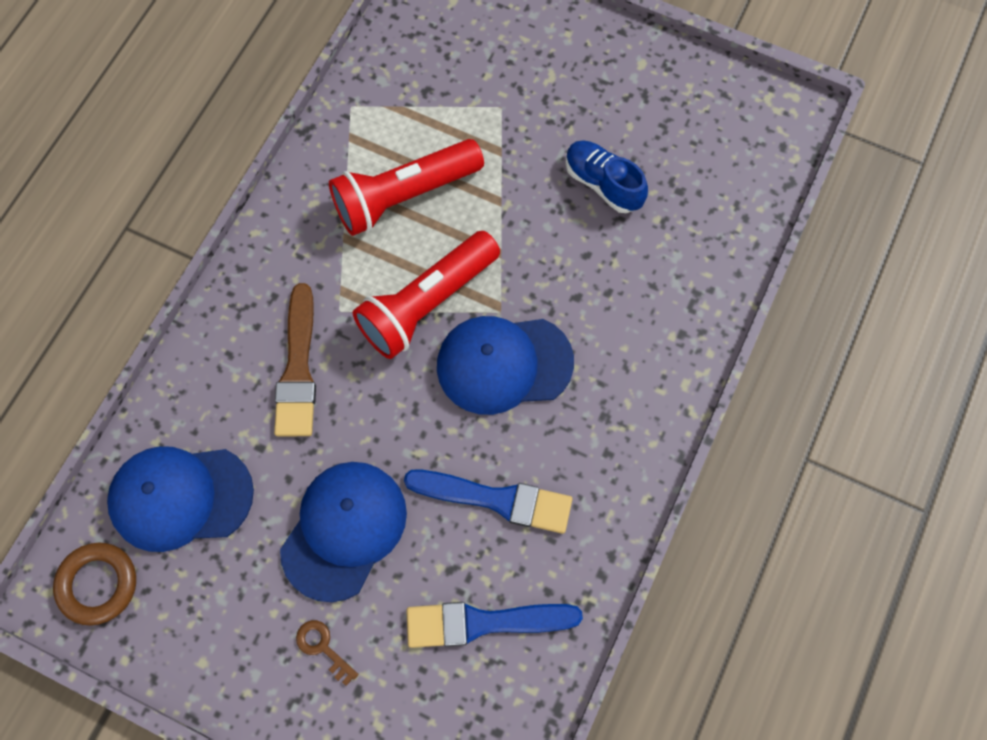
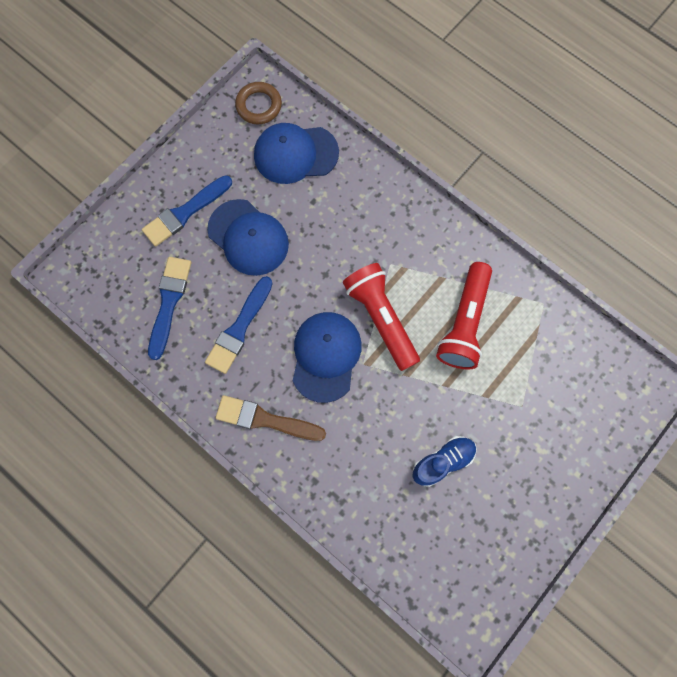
camera: 105 degrees right, 5 degrees up
(180, 497) = (295, 154): blue cap -> blue cap turned 105 degrees counterclockwise
(298, 369) = (357, 232): brown brush -> brown brush (265, 419)
(323, 648) = (185, 213): brown key -> blue brush
(404, 196) = (464, 323): red flashlight -> red flashlight turned 150 degrees counterclockwise

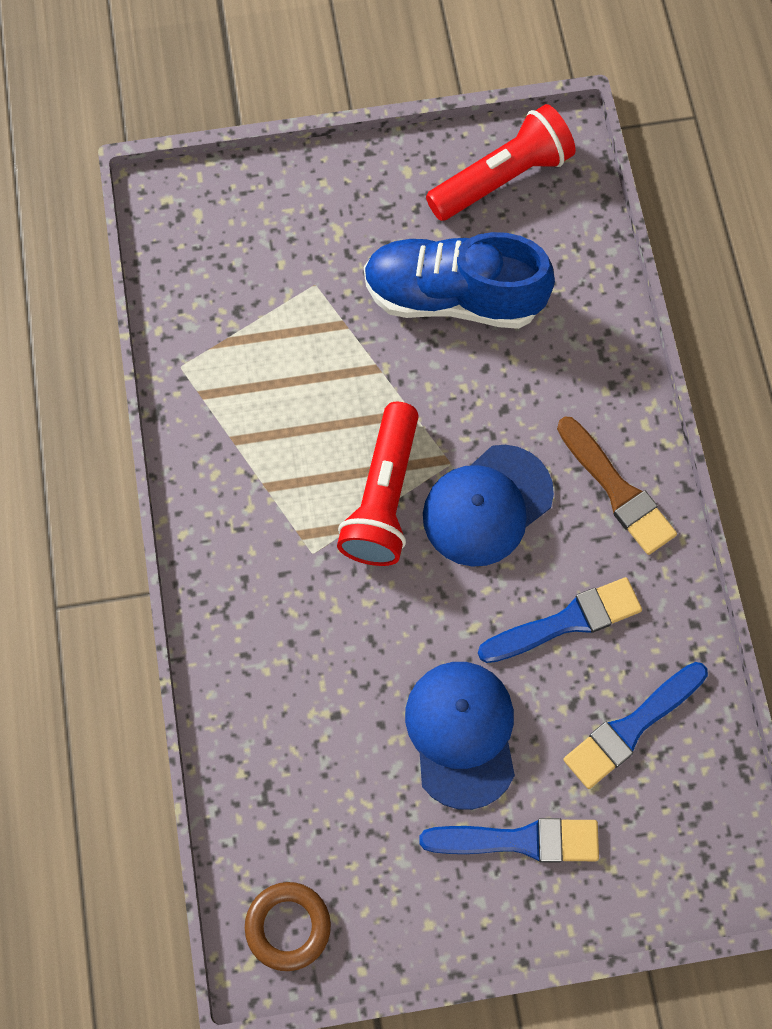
camera: 140 degrees left, 5 degrees down
(295, 154) = (301, 804): blue cap -> none
(443, 461) = (453, 297): blue shoe -> blue shoe, size x1.85
(464, 323) = (291, 416): red flashlight -> red flashlight (501, 179)

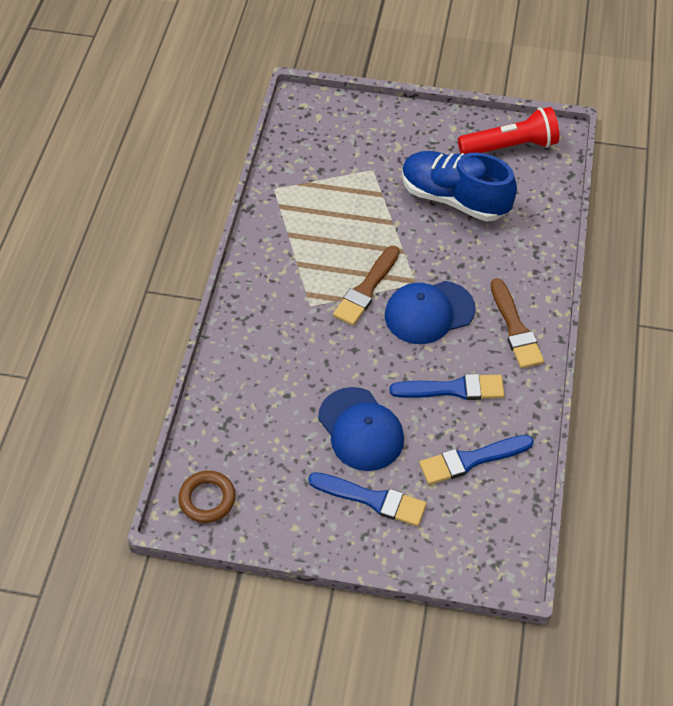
camera: 20 degrees right, 15 degrees down
(383, 497) = (366, 289): red flashlight -> brown brush
(461, 733) = (360, 429): blue cap -> blue cap turned 135 degrees clockwise

